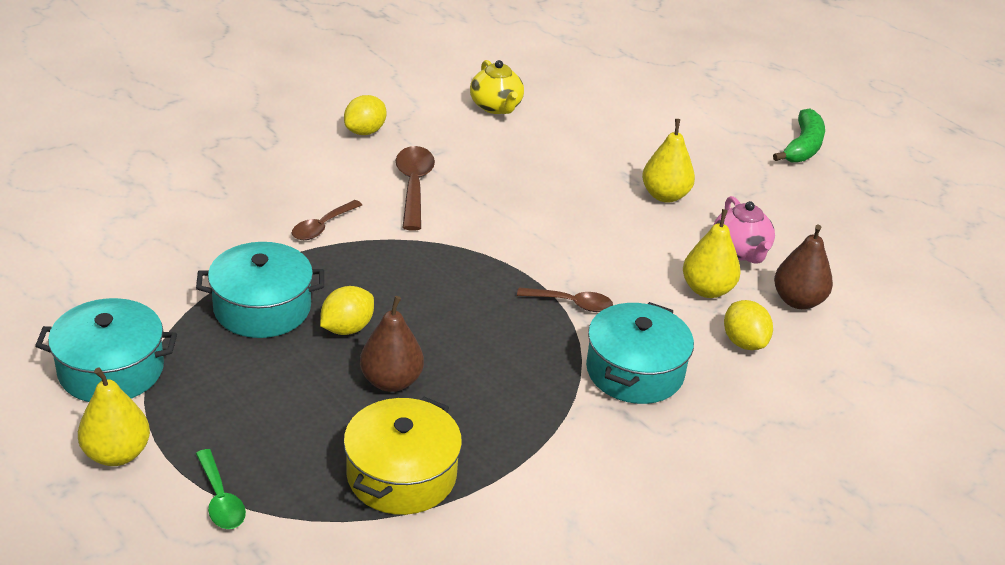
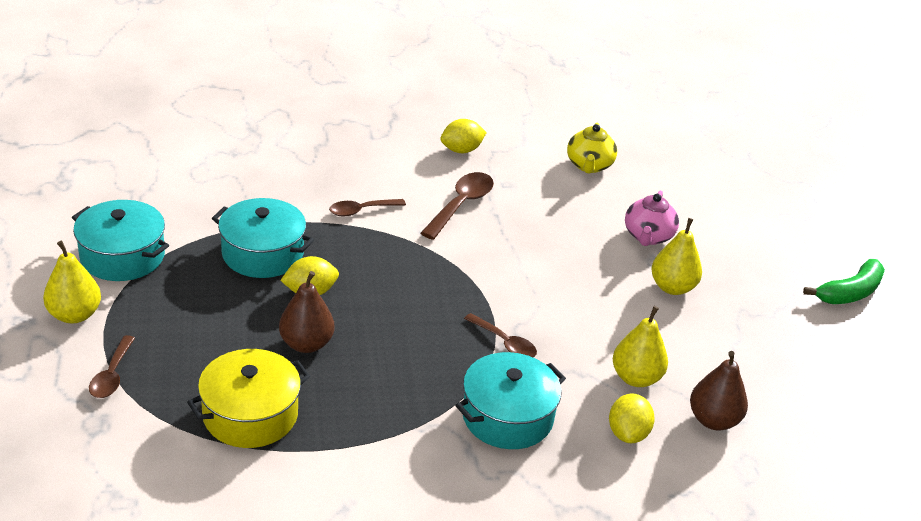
camera: 30 degrees right, 0 degrees up
(220, 499) = (112, 375): green spoon -> brown spoon
(740, 251) = (698, 358): pink teapot -> pink teapot (648, 236)

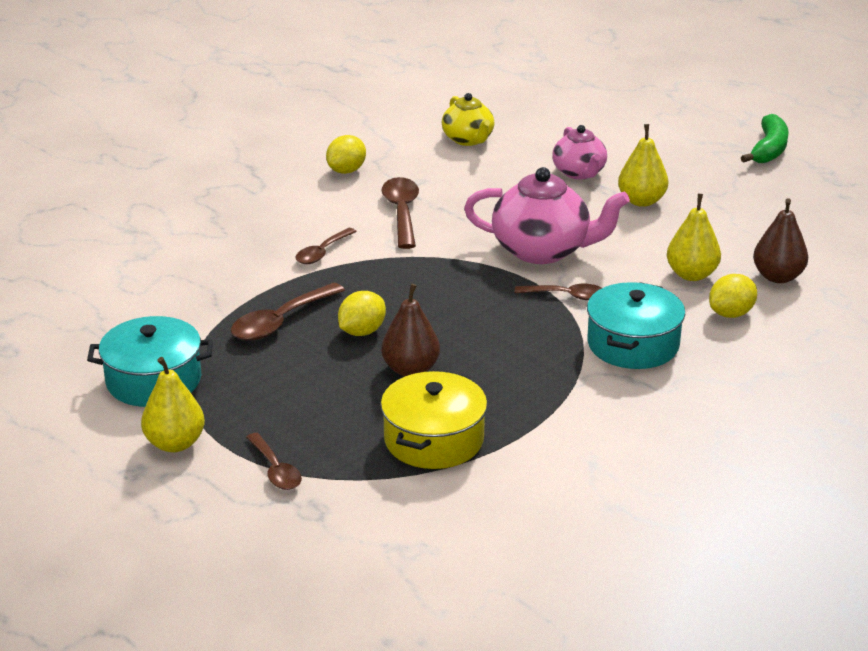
camera: 30 degrees left, 5 degrees down
(263, 253) = (280, 322): turquoise pot -> brown spoon
(534, 292) = (543, 250): none -> pink teapot
(627, 433) = (731, 314): yellow lemon -> yellow lemon turned 75 degrees clockwise

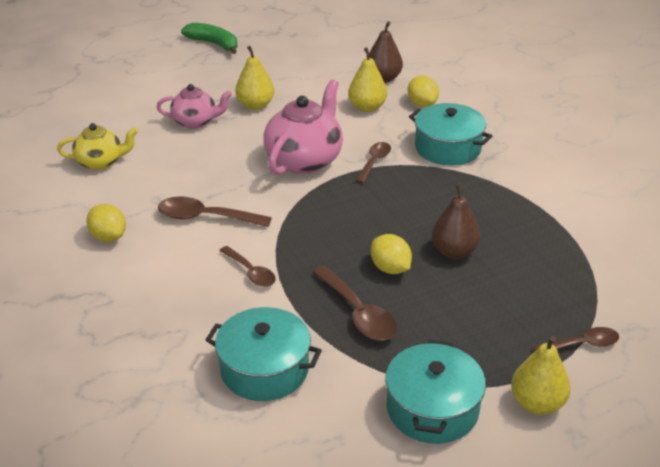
camera: 75 degrees left, 5 degrees up
(185, 283) = (264, 369): none -> turquoise pot
(434, 439) = (550, 255): yellow pot -> none

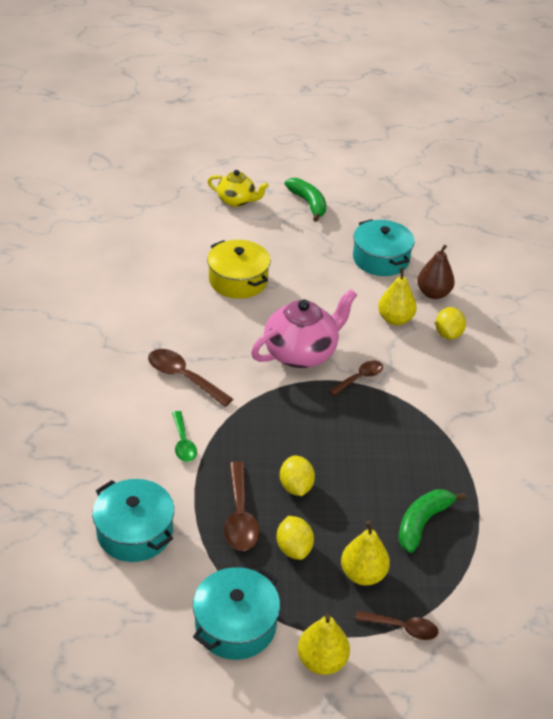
camera: 25 degrees right, 5 degrees up
(101, 162) = (138, 292): yellow teapot -> yellow teapot (237, 201)
(108, 237) = (99, 365): yellow lemon -> yellow lemon (294, 548)
(196, 122) = (238, 280): pink teapot -> yellow pot
(251, 272) = (183, 443): brown spoon -> green spoon
(255, 105) = (299, 281): yellow pear -> yellow pear (363, 574)
(447, 148) = (436, 389): turquoise pot -> turquoise pot (381, 259)
(454, 251) = (361, 494): brown pear -> none
(526, 254) = (422, 523): none -> green banana

